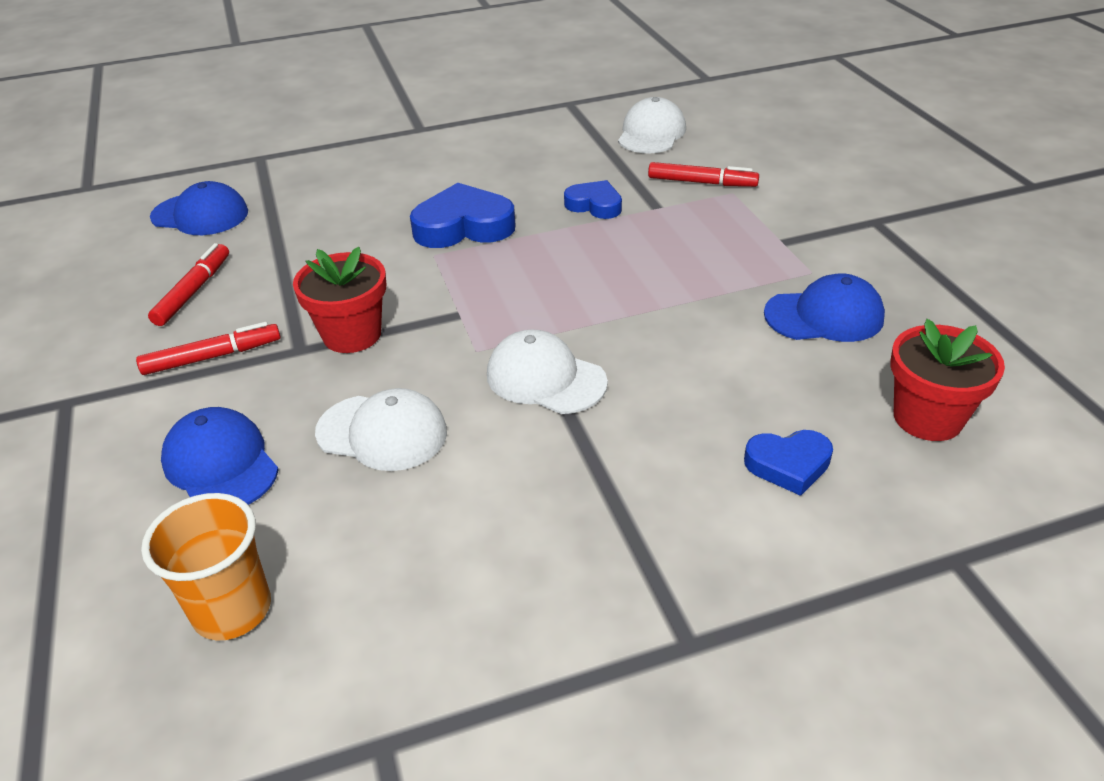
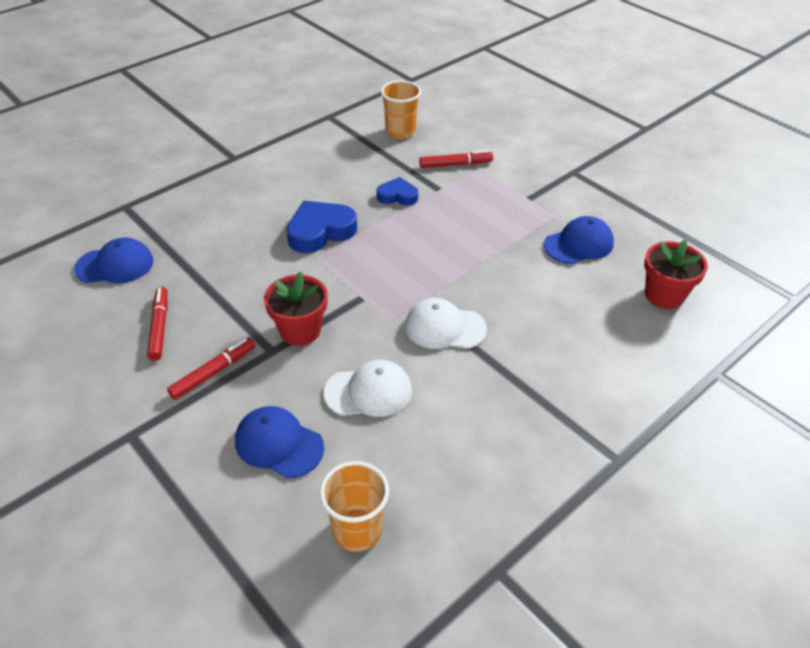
camera: 25 degrees left, 5 degrees up
(651, 133) = (400, 132): white cap -> orange cup
(788, 465) = (610, 344): blue heart -> none

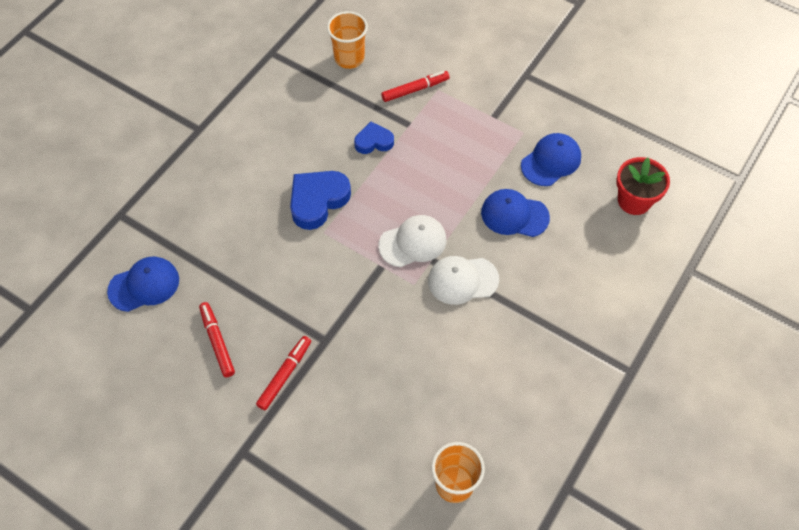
camera: 15 degrees left, 15 degrees up
(279, 444) = (366, 427): blue cap -> blue cap (514, 215)
(300, 330) = (341, 314): red flower pot -> none
(368, 392) = (421, 360): white cap -> white cap (413, 242)

